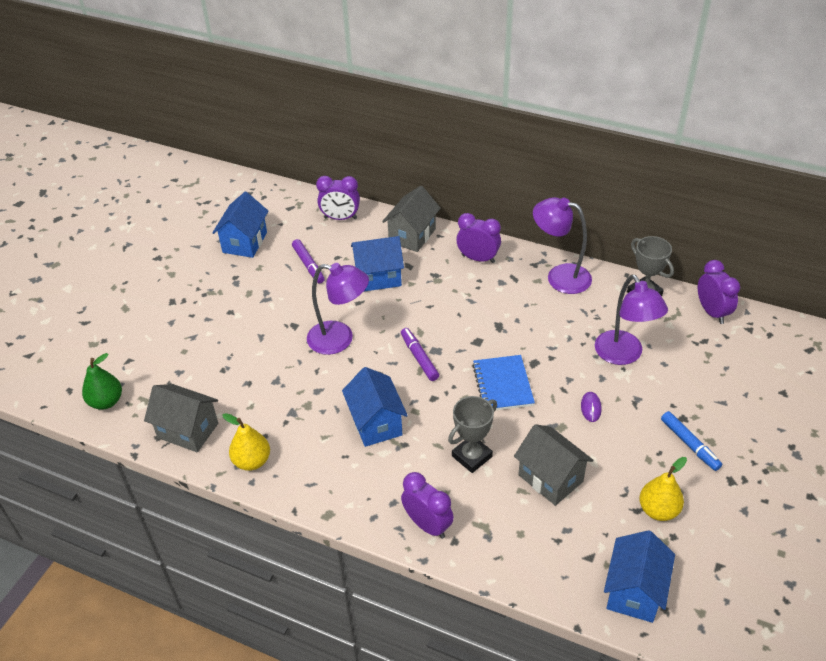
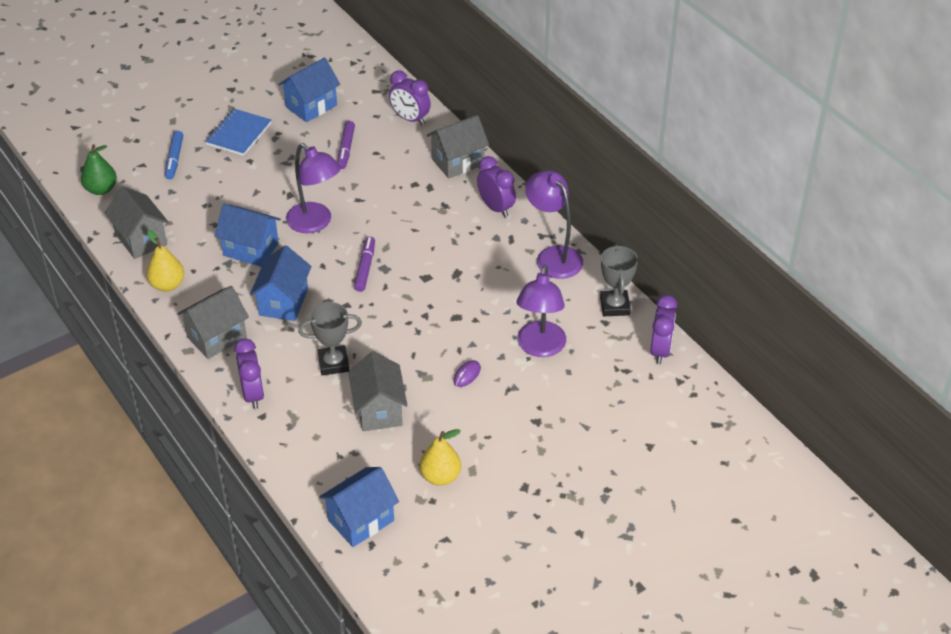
camera: 30 degrees right, 0 degrees up
(344, 487) = (217, 337): none -> grey house
(378, 277) = (394, 186): blue house -> blue house (251, 249)
(503, 384) = (412, 321): blue notebook -> blue notebook (239, 134)
(689, 444) = (520, 443): blue marker -> blue marker (174, 159)

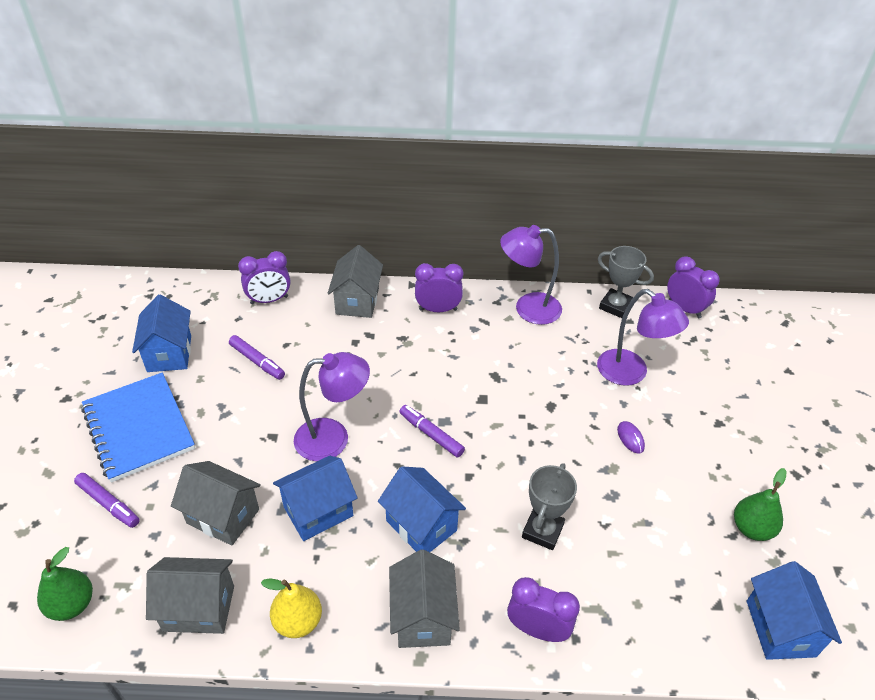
camera: 55 degrees left, 0 degrees up
(174, 159) = (108, 504): blue marker -> purple marker
(239, 134) = (139, 428): blue notebook -> blue notebook, size x1.51
(379, 410) = (633, 529): grey house -> grey house (223, 516)
(440, 476) = (752, 528): yellow pear -> green pear

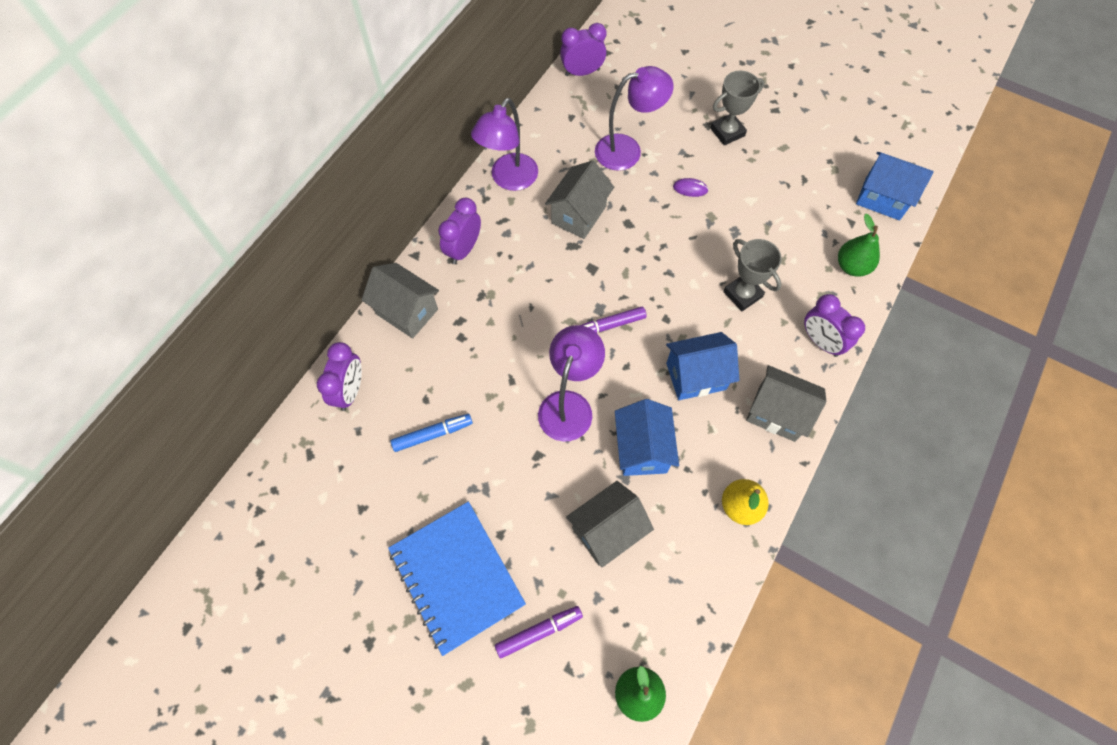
camera: 60 degrees left, 20 degrees up
(139, 428) = (457, 577): blue notebook -> blue notebook turned 60 degrees clockwise
(169, 353) = (367, 516): blue house -> none
(199, 608) = (692, 581): grey house -> grey house (579, 215)
(257, 361) = (433, 434): purple marker -> blue marker
(537, 629) = (821, 342): purple clock -> purple clock turned 90 degrees counterclockwise
(615, 306) = (548, 116): grey trophy -> grey trophy (727, 132)
(752, 528) = (804, 165): green pear -> green pear (852, 266)

